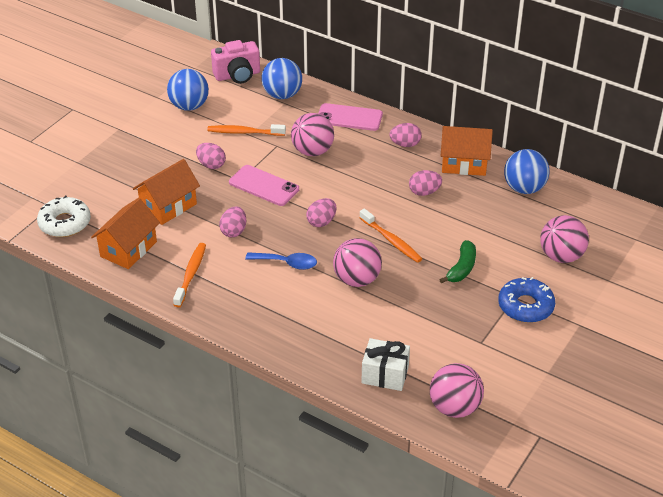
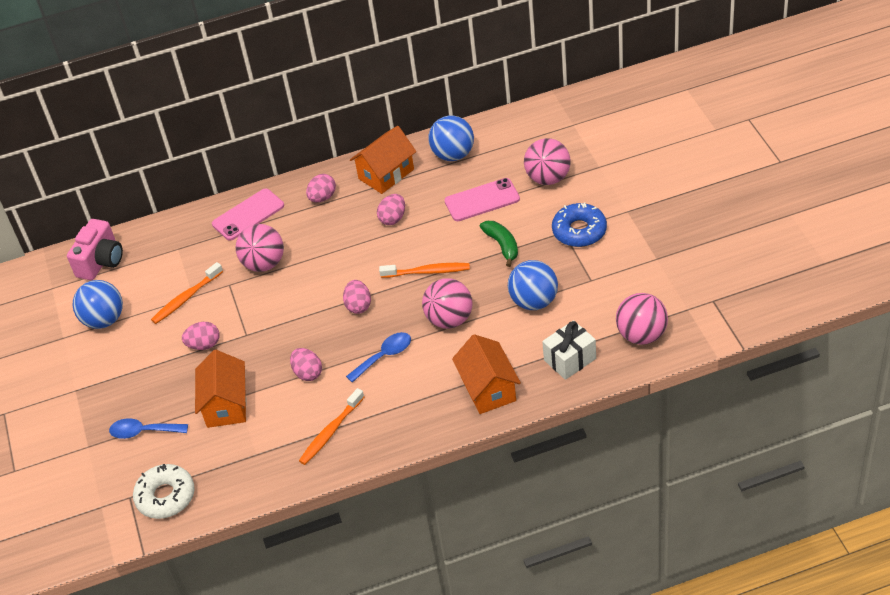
camera: 45 degrees left, 5 degrees up
(110, 180) = (143, 432): none -> blue spoon
(128, 249) = (252, 463): orange house -> orange house (488, 389)
(191, 274) = (331, 432): orange toothbrush -> orange toothbrush turned 105 degrees counterclockwise
(264, 186) = (272, 321): pink phone -> pink phone (482, 200)
(282, 95) = (165, 244): blue ball -> blue ball (534, 301)

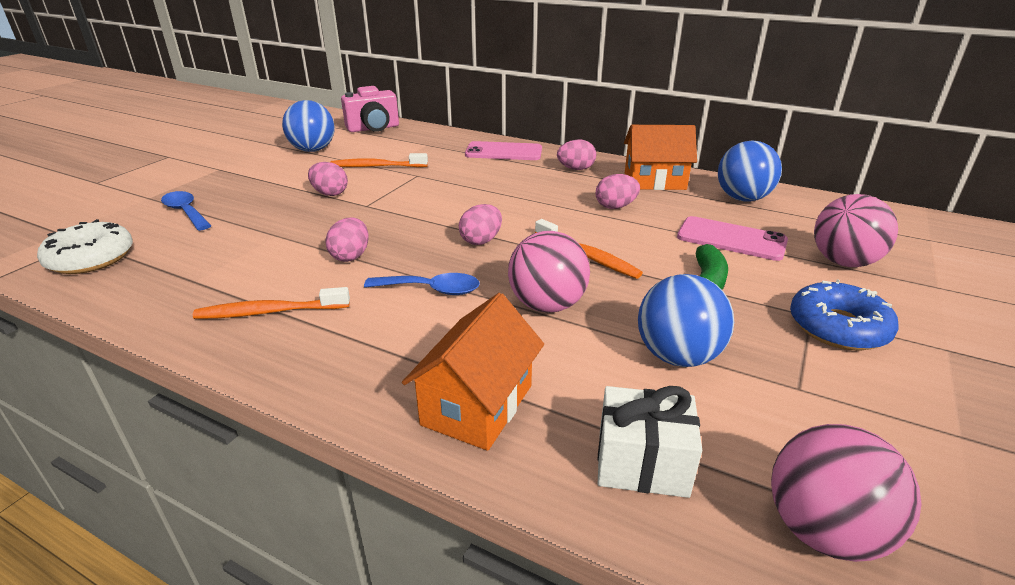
camera: 40 degrees right, 15 degrees down
(226, 404) = (259, 234): orange house -> none
(264, 264) = (462, 178): pink ball -> none

